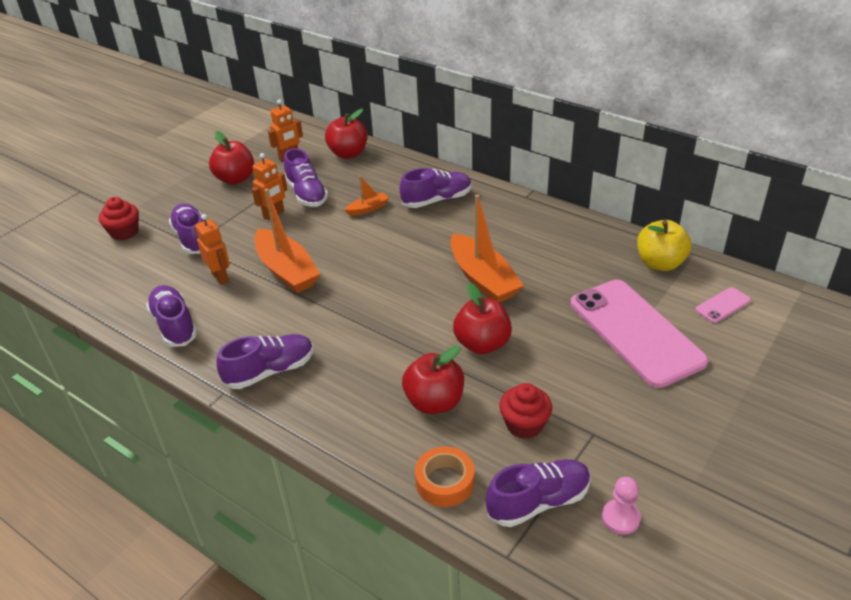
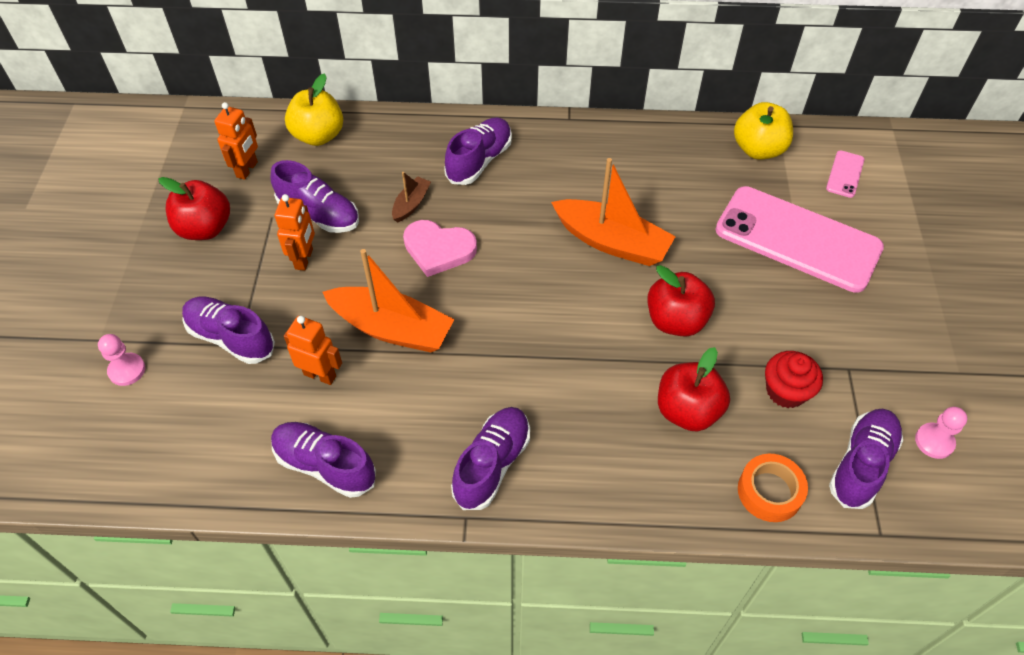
camera: 35 degrees left, 15 degrees up
(124, 232) = (127, 370): red cupcake -> pink pawn
(348, 154) = (318, 135): red apple -> yellow apple
(359, 239) = (438, 249): none -> pink heart
(368, 208) = (411, 204): orange boat -> brown boat

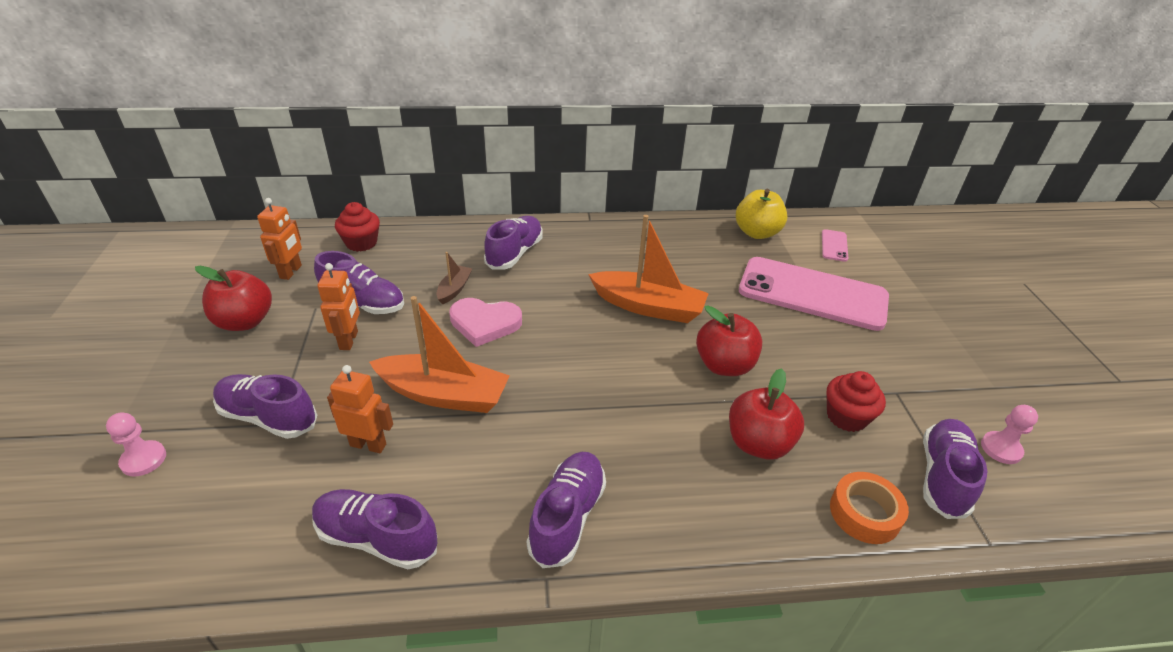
camera: 10 degrees left, 15 degrees down
(318, 135) = (361, 243): yellow apple -> red cupcake

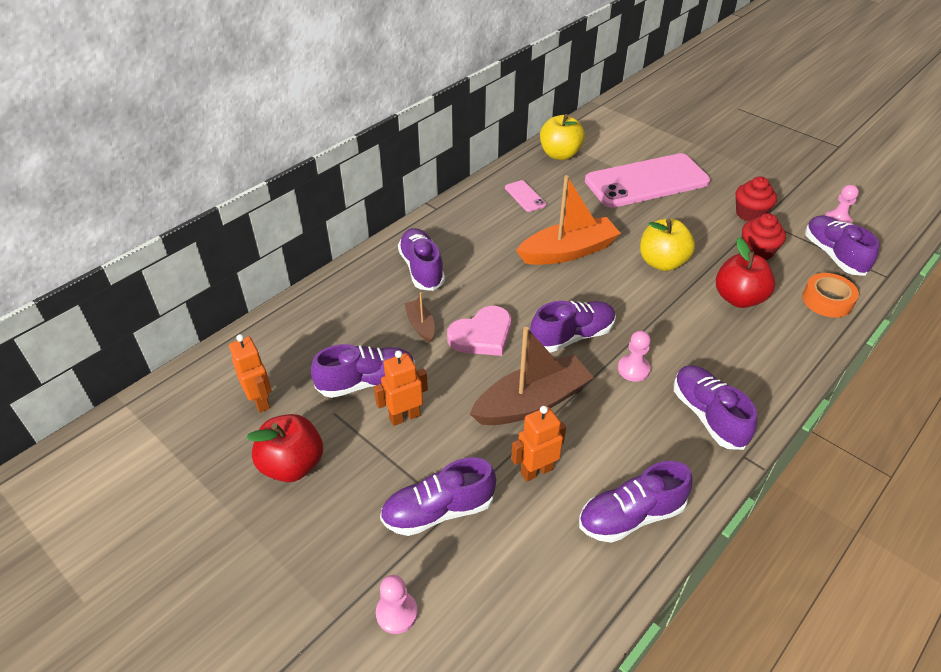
camera: 40 degrees left, 5 degrees up
(349, 340) = (404, 416): orange robot -> orange robot turned 75 degrees counterclockwise
(361, 243) = (281, 337): red cupcake -> red cupcake (750, 213)
(444, 394) = (532, 402): orange boat -> brown boat
(551, 370) = (572, 336): none -> purple shoe
(561, 430) = (633, 369): none -> pink pawn
(724, 365) = (662, 262): red apple -> yellow apple
(834, 246) = (616, 138): pink phone -> pink phone (525, 196)

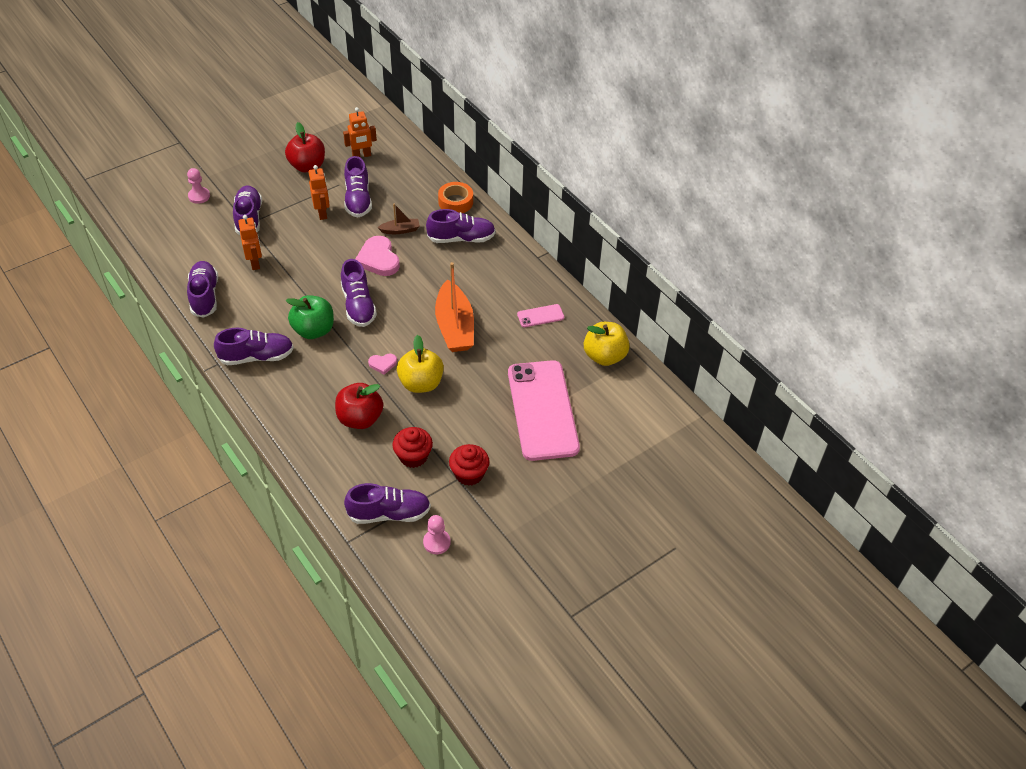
camera: 100 degrees right, 5 degrees up
(532, 402) = (308, 272): brown boat -> none
(633, 369) = (314, 330): pink pawn -> green apple
(652, 296) = (383, 364): none -> pink heart
(827, 300) = (335, 479): orange tape -> orange tape (455, 202)

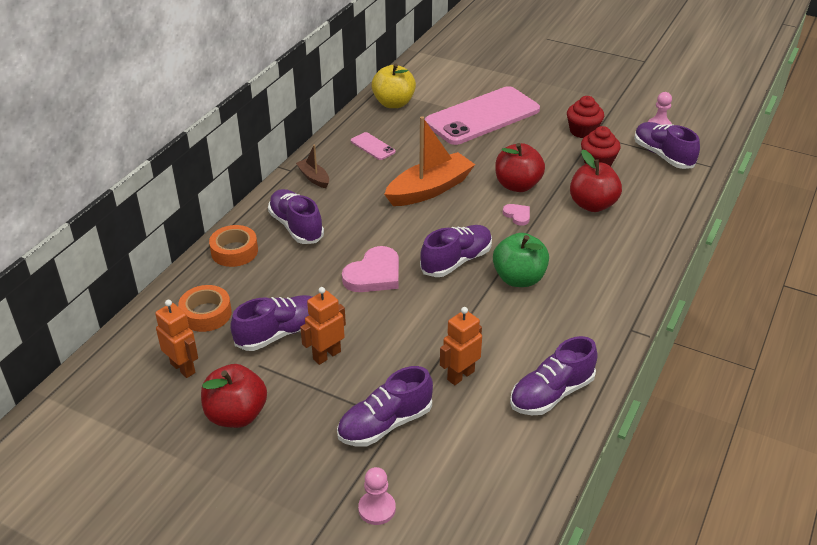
camera: 115 degrees left, 10 degrees down
(257, 357) = (593, 304): purple shoe -> none
(400, 230) = (313, 276): brown boat -> brown boat (314, 178)
(401, 175) = (206, 314): none -> orange tape
(421, 383) = (517, 185): yellow apple -> red apple

